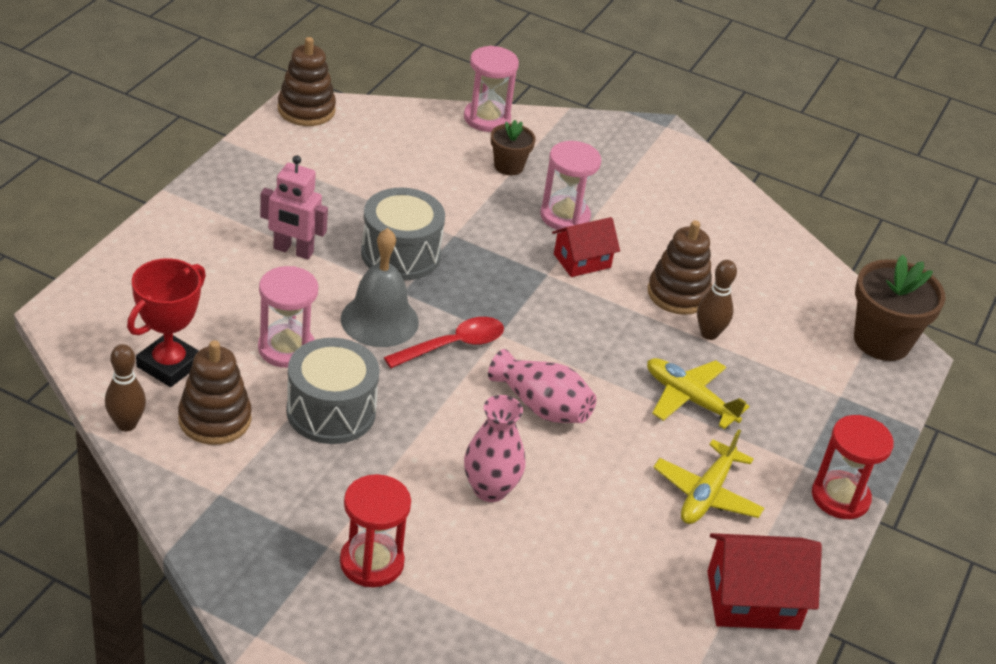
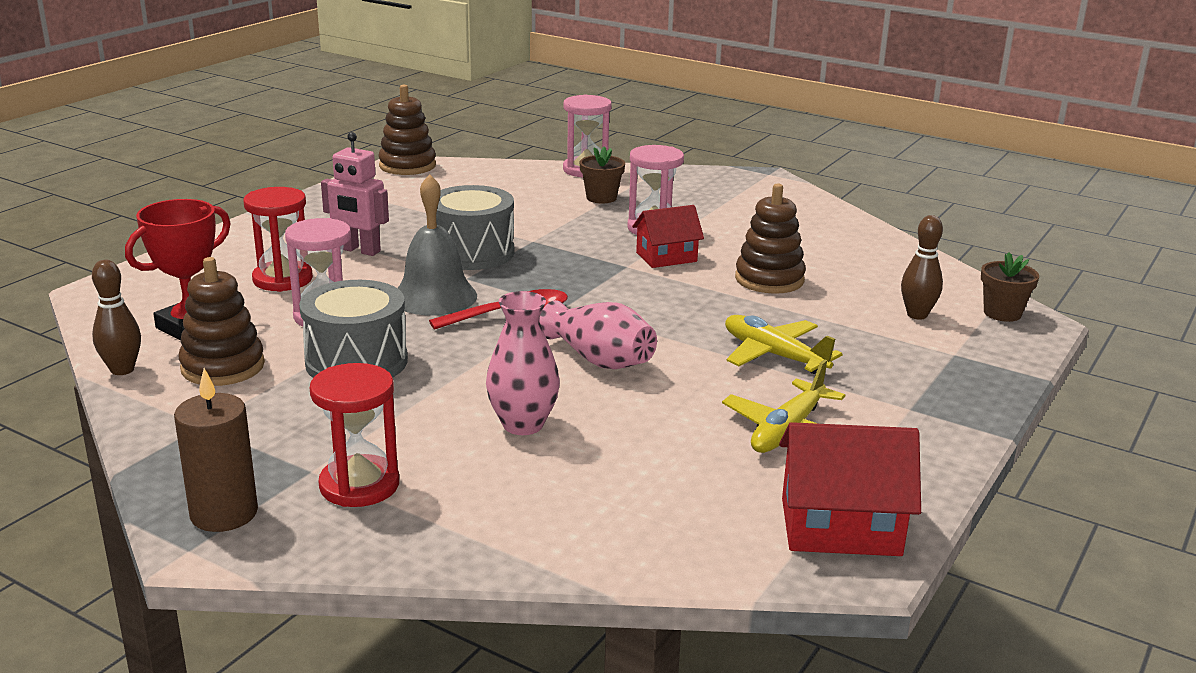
camera: 10 degrees right, 15 degrees down
(271, 596) = (224, 513): none -> brown candle
(709, 334) = (801, 307): brown bowling pin -> brown bowling pin (917, 315)
(840, 497) = (956, 436): red hourglass -> red hourglass (282, 279)
(881, 341) = (1002, 313): brown flower pot -> brown flower pot, size x0.56

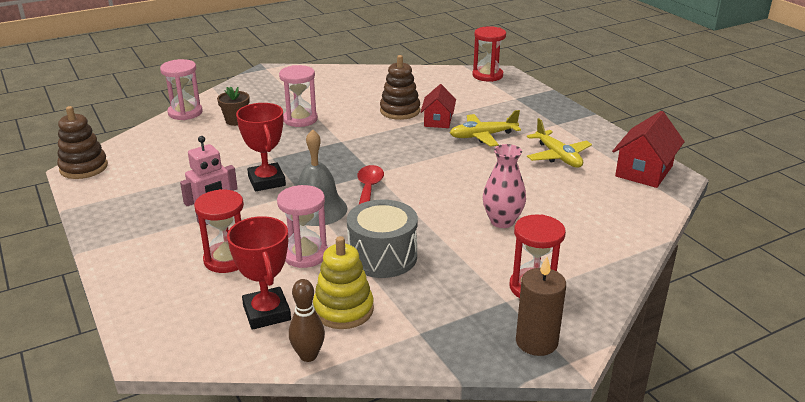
camera: 60 degrees left, 5 degrees up
(223, 367) = (343, 310): brown stacking toy -> yellow stacking toy
(472, 252) = (266, 181): grey drum -> red trophy
(600, 360) = (448, 180): pink vase -> none
(666, 257) = (343, 127): red house -> red house (438, 120)
(917, 315) = (472, 92): brown bowling pin -> none
(1002, 313) = (487, 75): brown flower pot -> red hourglass

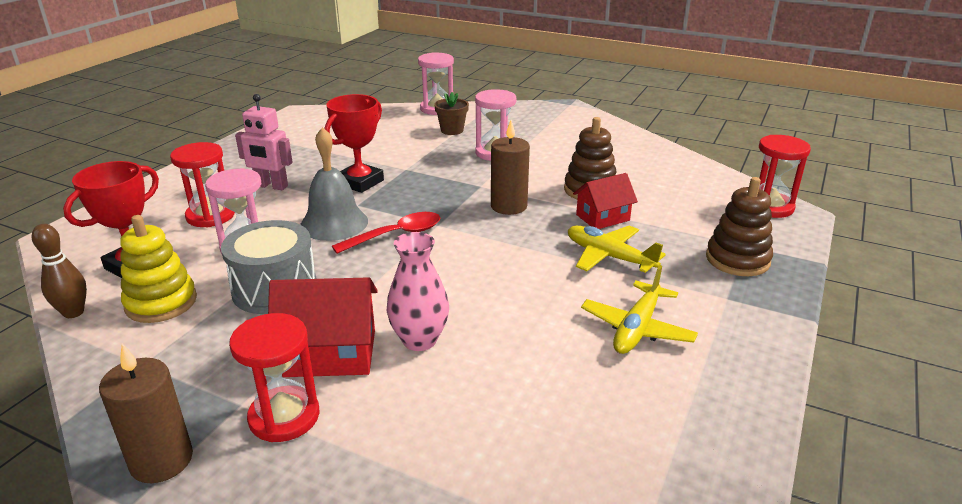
camera: 55 degrees right, 0 degrees up
(84, 167) = (304, 113): brown stacking toy -> brown stacking toy (737, 259)
(383, 142) = (508, 206): none -> brown candle
(644, 171) = (704, 423): red house -> red house (330, 353)

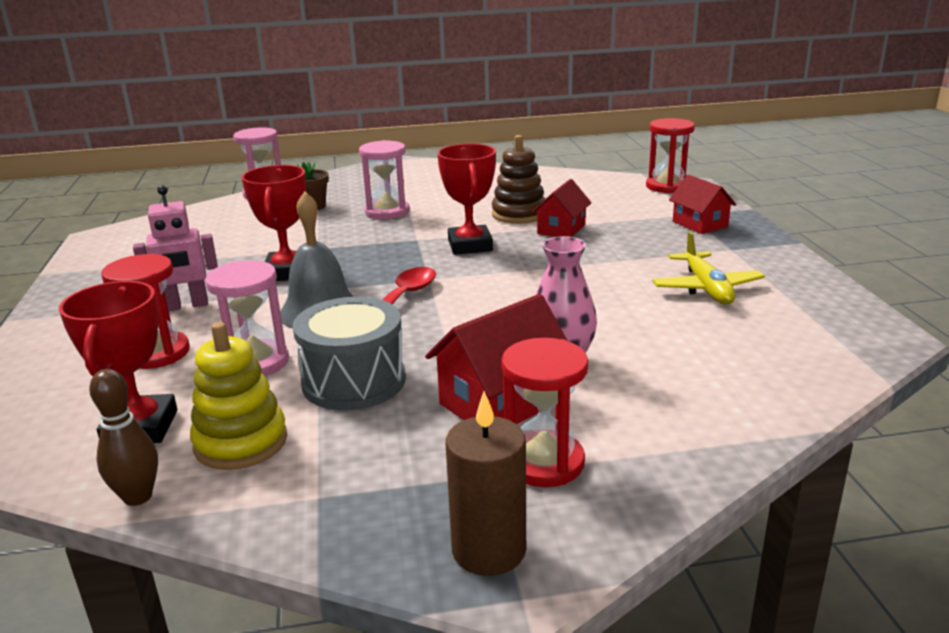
camera: 35 degrees left, 5 degrees down
(508, 206) = (470, 245): brown candle -> red trophy
(609, 257) = (610, 252): yellow plane -> none
(737, 259) = (700, 224): brown stacking toy -> red house

